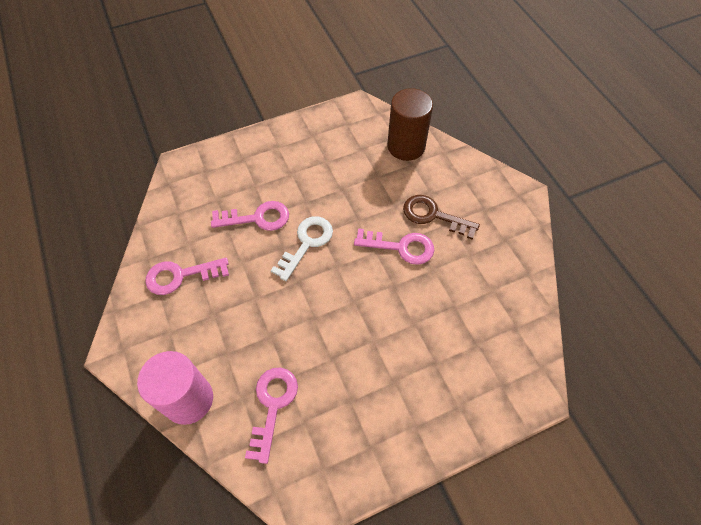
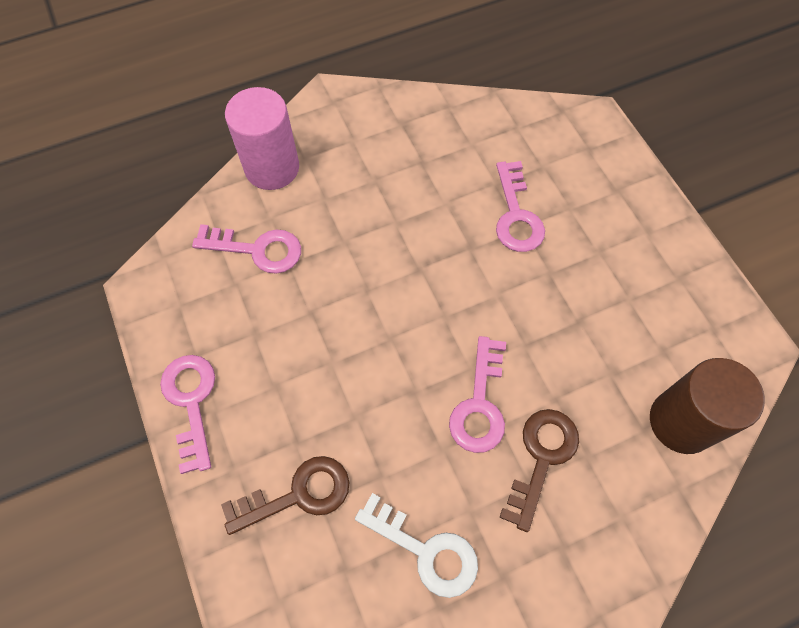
camera: 90 degrees right, 5 degrees up
(181, 276) = (425, 141): pink key -> pink key (191, 402)
(306, 243) = (479, 277): white key -> white key (425, 550)
(472, 359) = (298, 494): none -> brown key

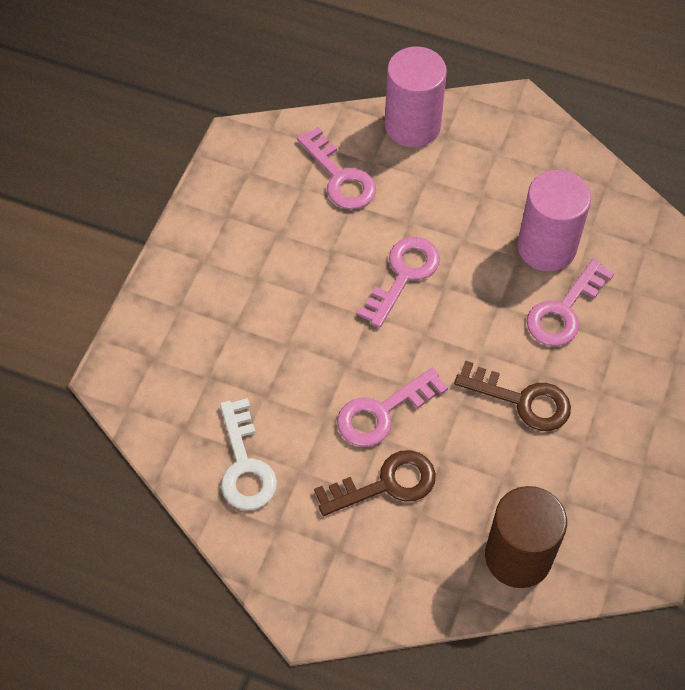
camera: 45 degrees right, 5 degrees down
(191, 402) = (193, 243): pink key -> pink key (403, 275)
(298, 494) = (201, 358): brown key -> brown key (522, 400)
(457, 180) = (546, 247): none -> pink cylinder

